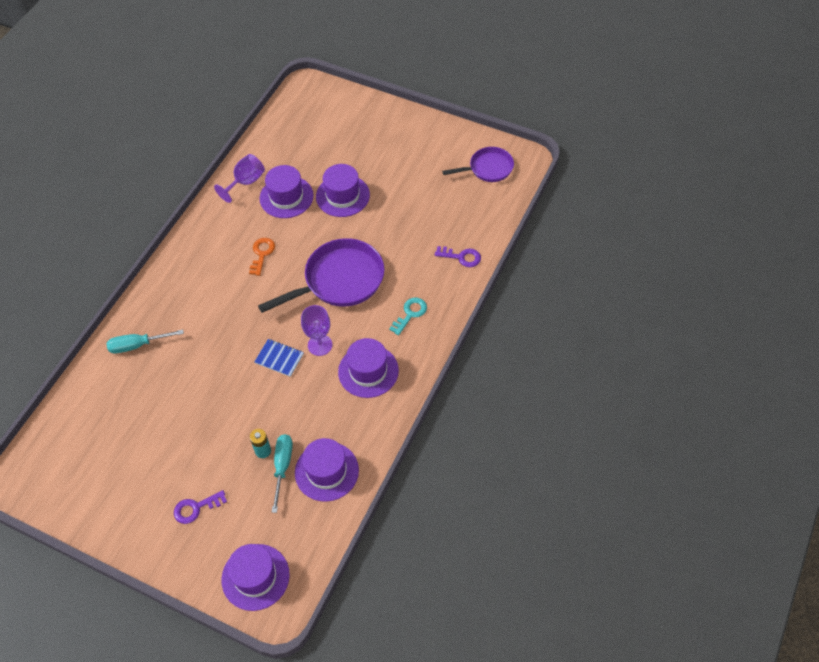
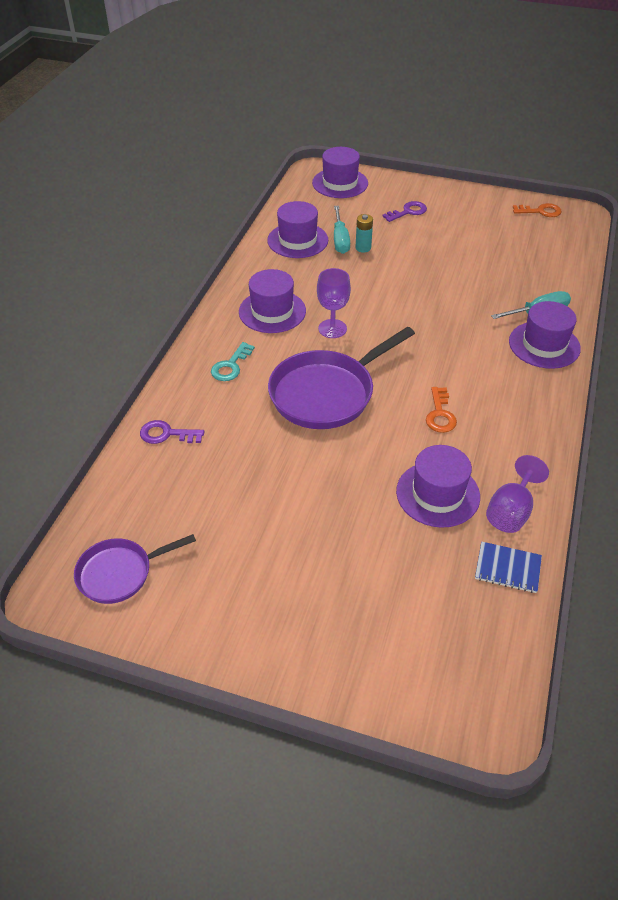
camera: 170 degrees right, 10 degrees down
(54, 491) = (540, 211): none -> orange key
(279, 358) = (374, 314): blue notebook -> blue notebook (507, 568)
(342, 196) = (352, 504): purple hat -> purple hat (544, 345)

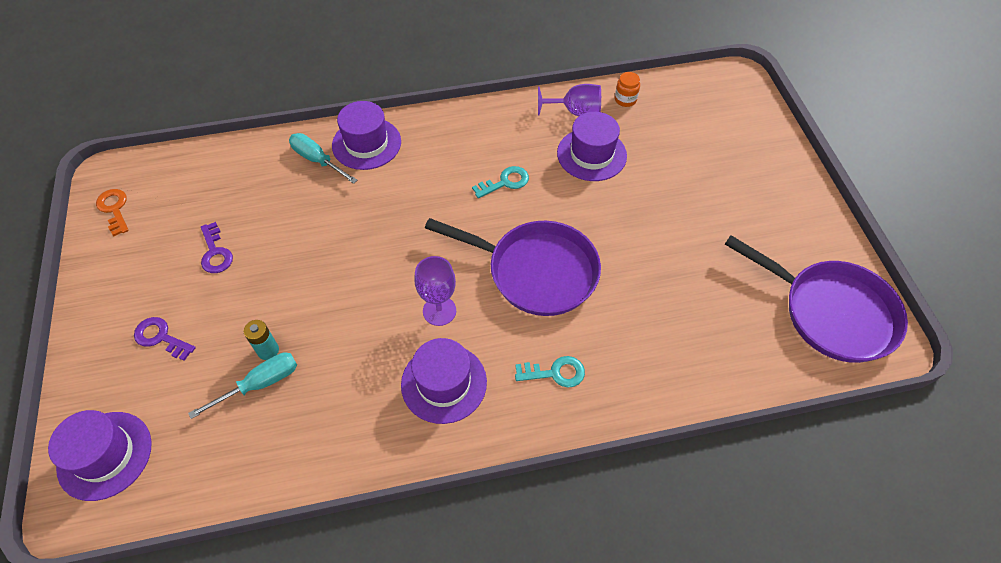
camera: 120 degrees left, 10 degrees up
(120, 573) = (830, 312): purple pan -> purple pan, size x1.70
(166, 434) = (681, 372): purple key -> purple key (215, 253)
(297, 240) = (282, 433): purple hat -> none
(440, 414) = (505, 182): orange key -> turquoise key
(507, 568) = (625, 100): blue notebook -> orange jar

